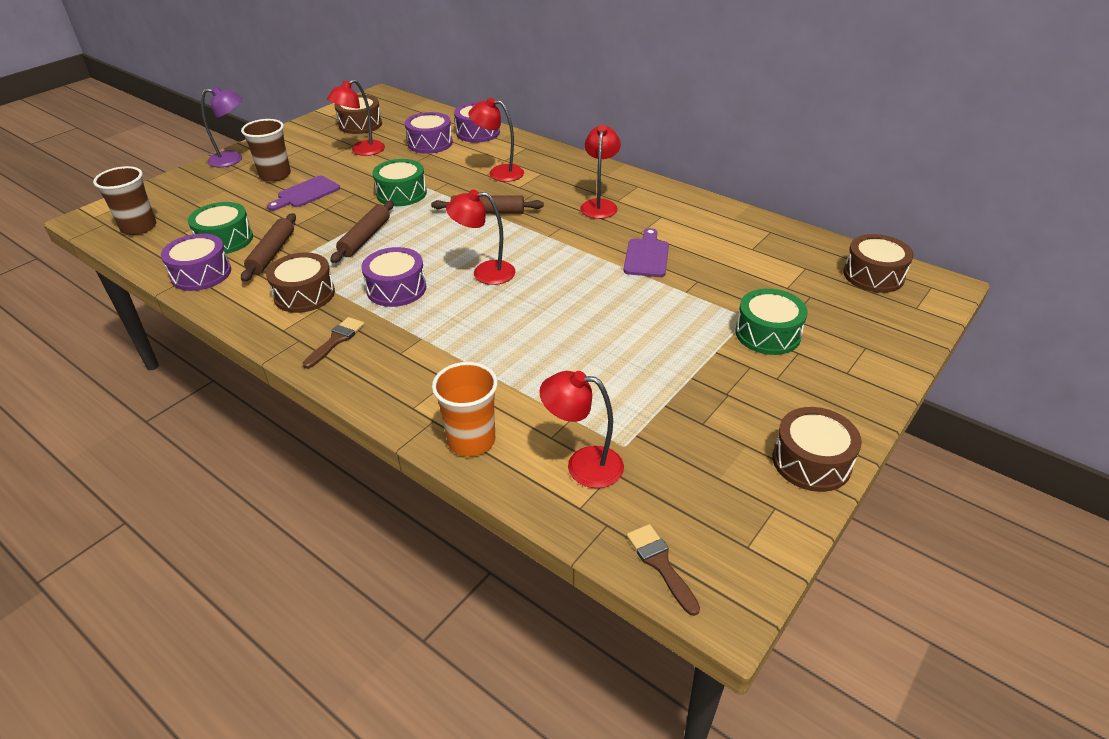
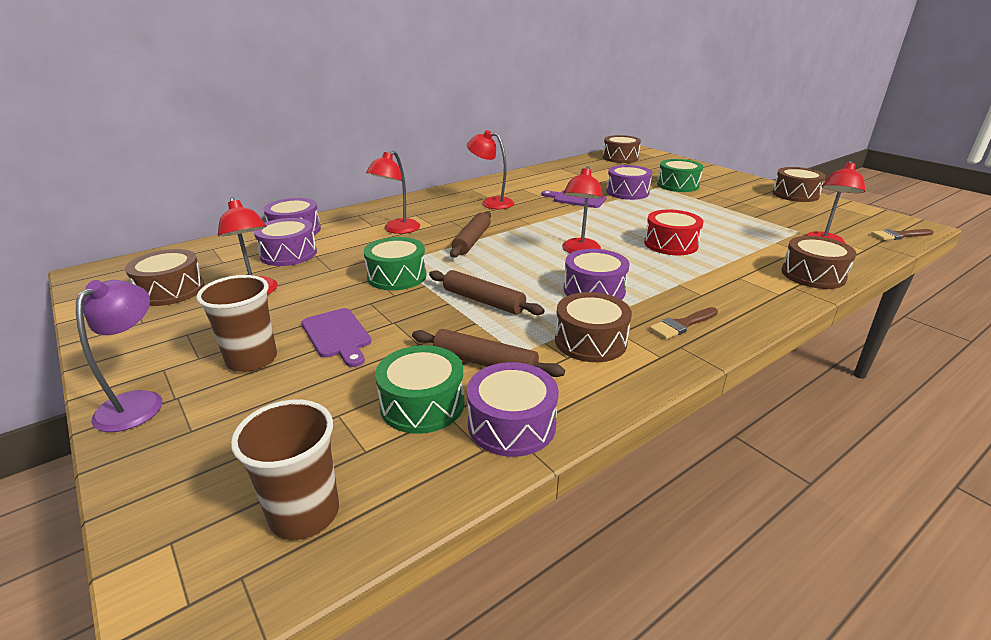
camera: 75 degrees left, 10 degrees down
(336, 340) = (682, 325): brown brush -> brown brush turned 75 degrees counterclockwise
(471, 440) = (813, 275): orange cup -> brown drum
(527, 331) = (671, 244): none -> red drum
(701, 291) = (627, 192): none -> purple drum

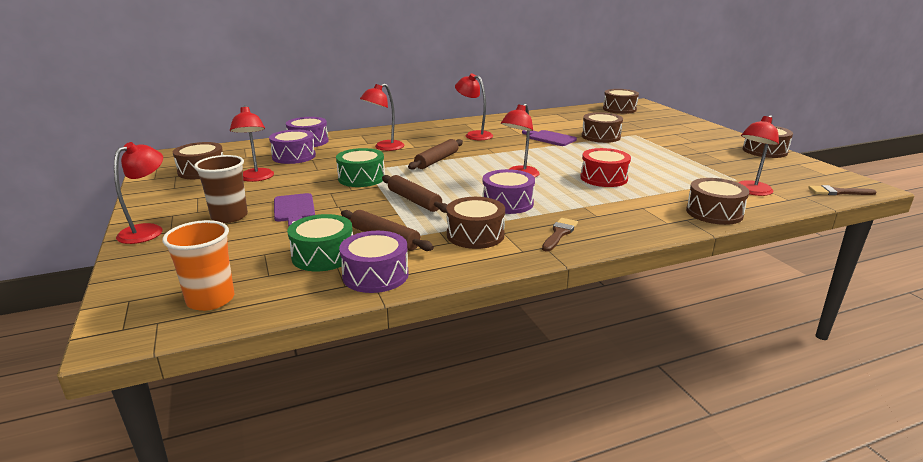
camera: 15 degrees right, 5 degrees down
(138, 402) = (148, 230): purple lamp -> red lamp
(304, 514) = (210, 300): brown cup -> orange cup
(627, 192) = (601, 136): purple drum -> brown drum
(677, 185) = (654, 134): green drum -> none
(682, 325) = (559, 233): brown brush -> brown brush turned 135 degrees clockwise

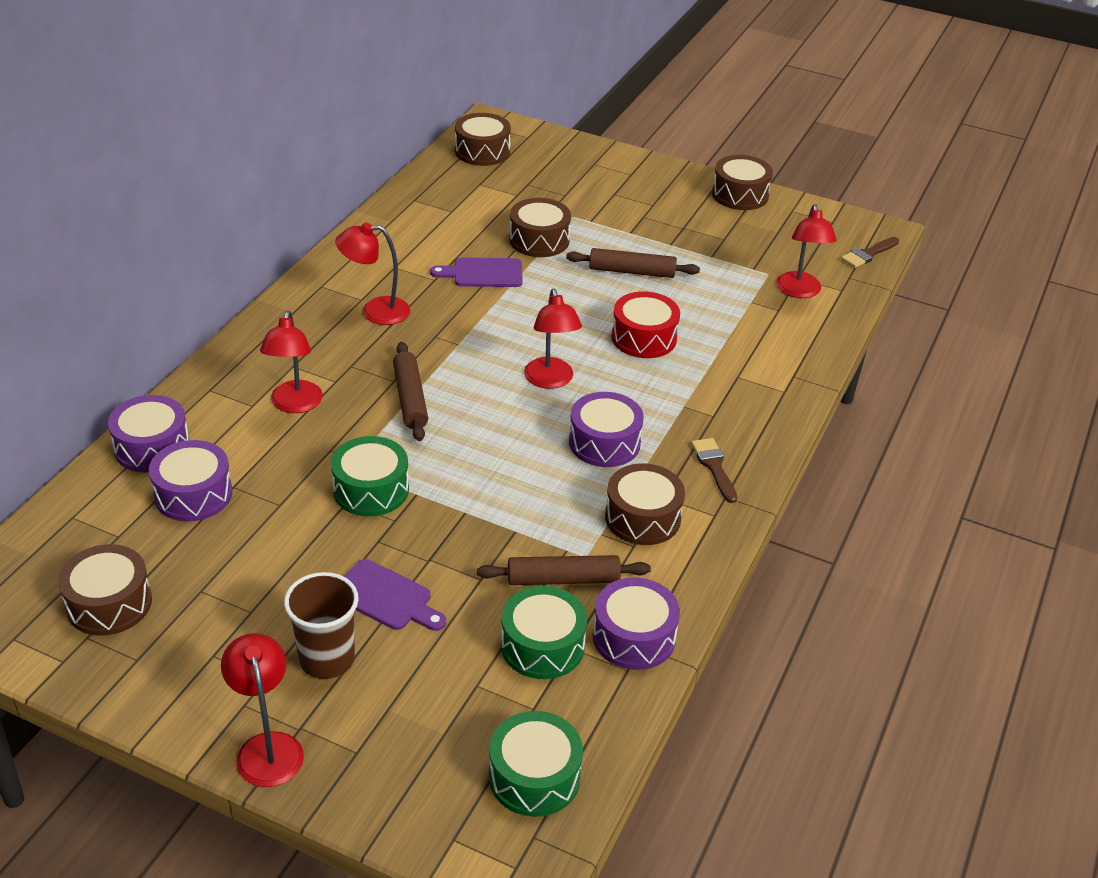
camera: 45 degrees left, 15 degrees up
(210, 300) = (534, 777): orange cup -> green drum
(256, 178) = (226, 571): red lamp -> none
(414, 200) = (500, 497): brown rolling pin -> brown rolling pin (631, 271)
(714, 213) = (805, 350): brown drum -> none

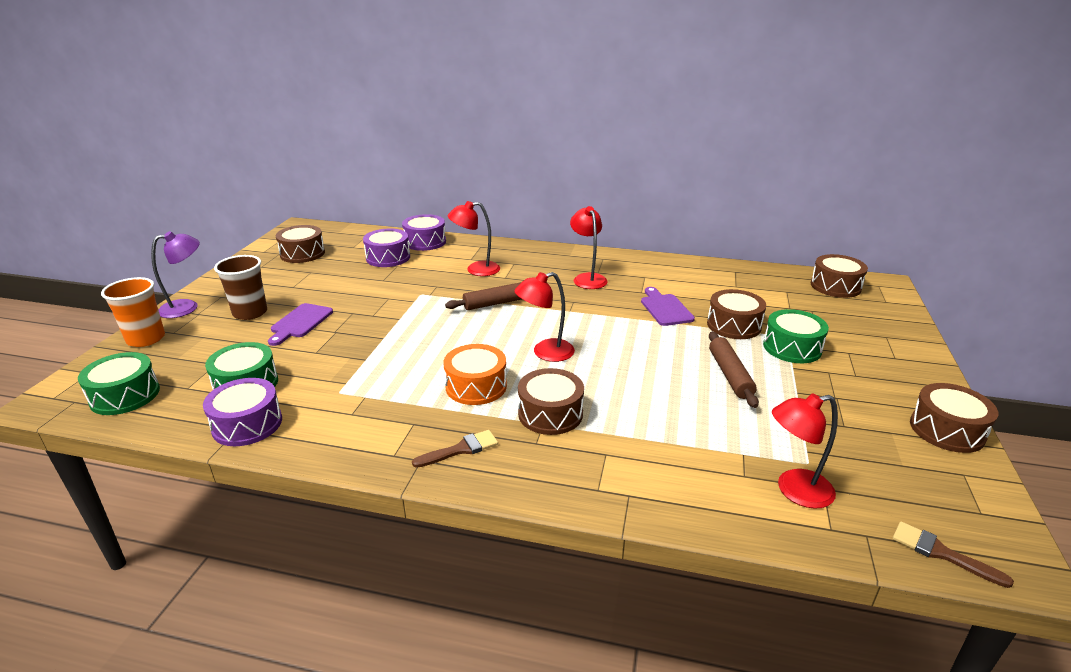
camera: 80 degrees right, 10 degrees down
(267, 747) = (187, 307): red lamp -> purple lamp
(366, 785) = (146, 339): none -> orange cup
(371, 490) = (400, 303): green drum -> green drum (792, 348)
(563, 579) = (313, 385): brown rolling pin -> none
(604, 443) = (476, 386): purple drum -> orange drum
(642, 517) = (386, 415): brown drum -> brown drum (550, 414)
(644, 338) = (632, 391): red drum -> none

